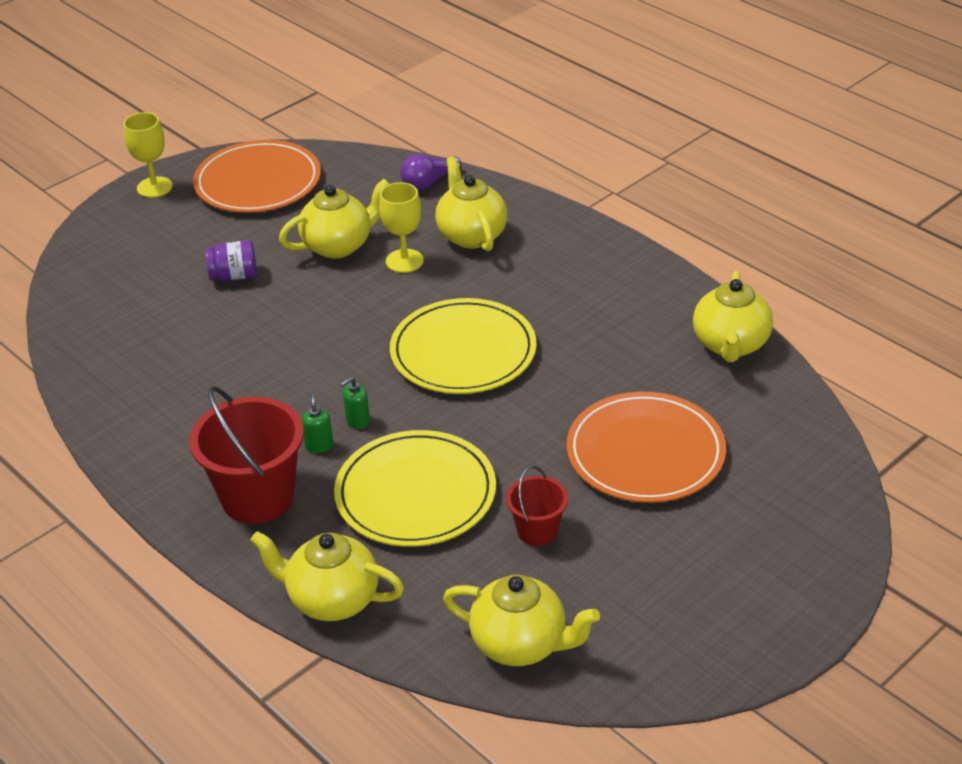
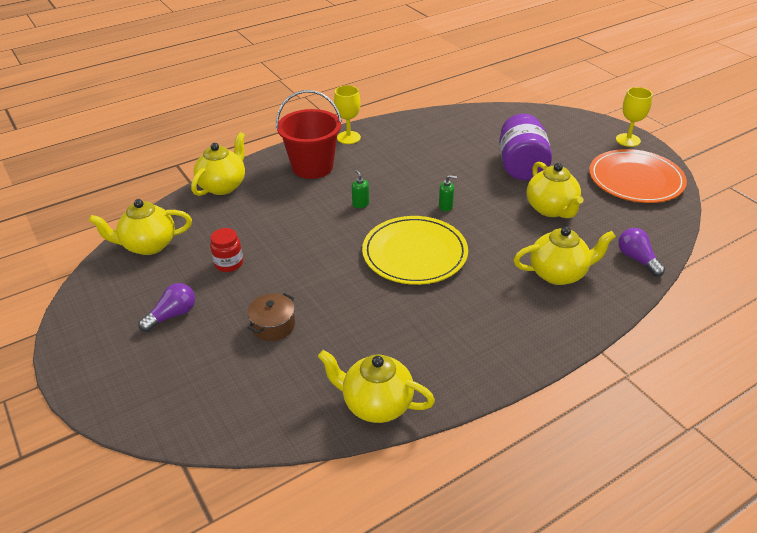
camera: 100 degrees right, 0 degrees up
(234, 276) = (521, 166): purple jar -> purple jar, size x1.88
(319, 446) = (344, 189): green soap dispenser -> green soap dispenser (445, 206)
(404, 261) = (528, 237): yellow goblet -> yellow goblet (348, 137)
(415, 493) = (286, 220): yellow plate -> none
(520, 644) = (148, 245): yellow teapot -> yellow teapot turned 45 degrees clockwise
(537, 531) = (229, 264): red bucket -> red jar
(645, 452) = (273, 325): orange plate -> brown pot
(664, 558) = (172, 315): none -> purple light bulb

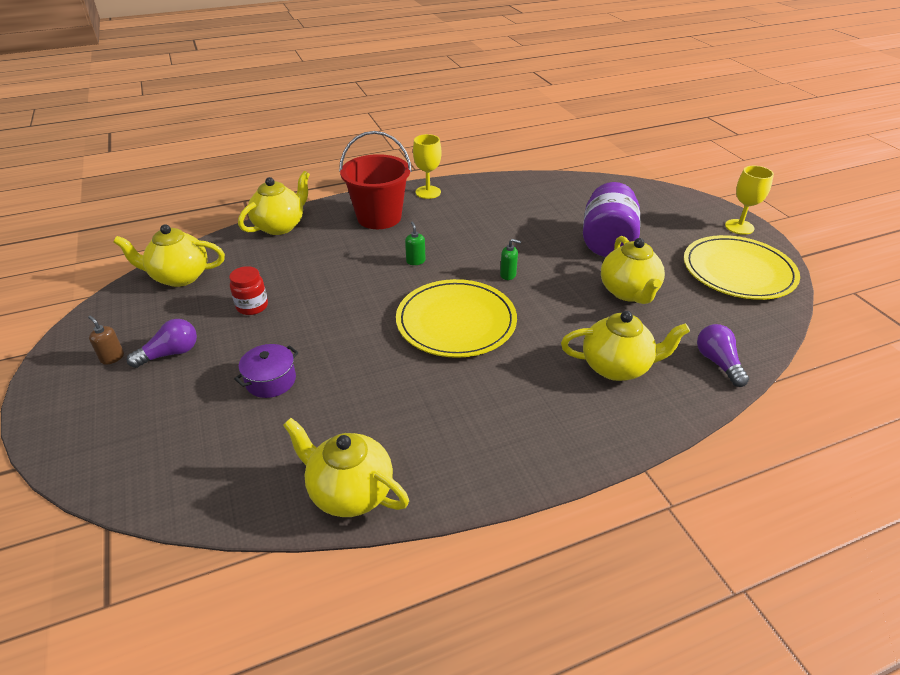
camera: 10 degrees right, 0 degrees up
(120, 326) = (112, 357): none -> brown soap dispenser
(273, 325) = (271, 380): brown pot -> purple pot
(635, 179) = (738, 271): orange plate -> yellow plate

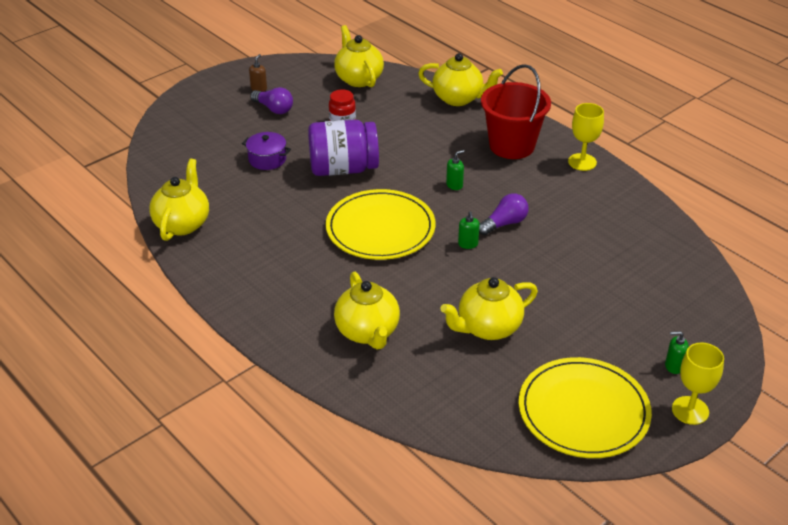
camera: 70 degrees right, 0 degrees up
(607, 242) = (574, 302): purple jar -> purple jar (343, 169)
(691, 220) = (673, 366): none -> green soap dispenser
(718, 363) = (407, 399): purple light bulb -> purple light bulb (504, 223)

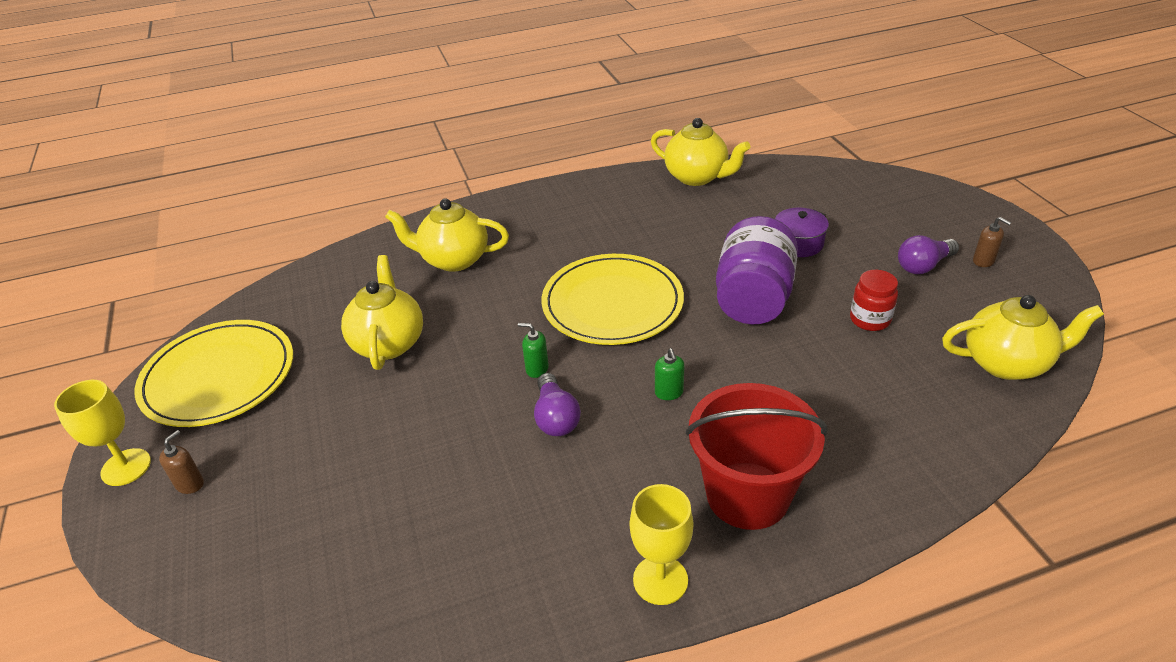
camera: 115 degrees right, 0 degrees up
(458, 98) = (923, 471): yellow teapot -> none
(673, 366) = (190, 484): green soap dispenser -> brown soap dispenser

